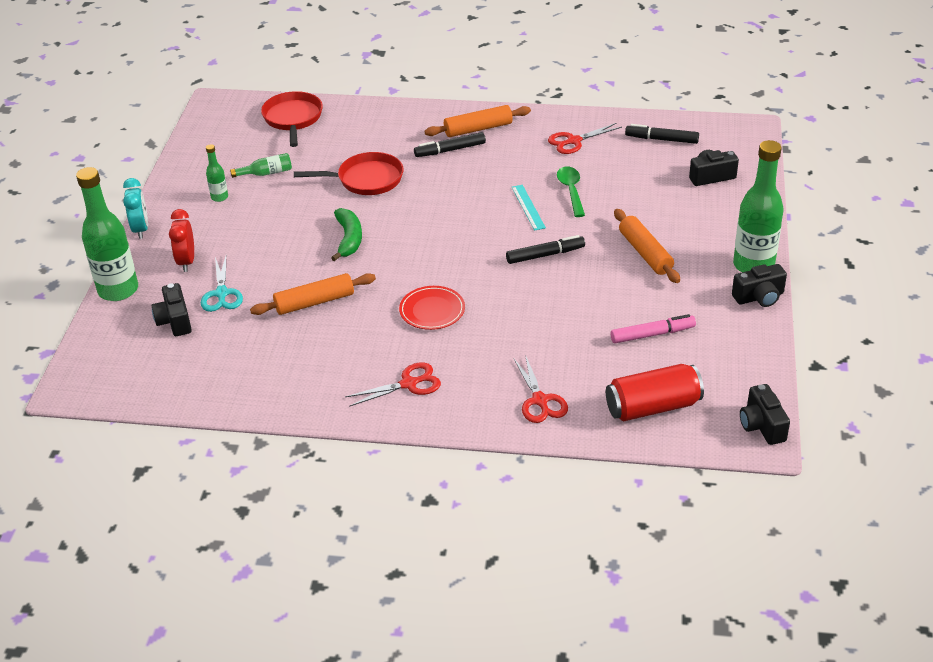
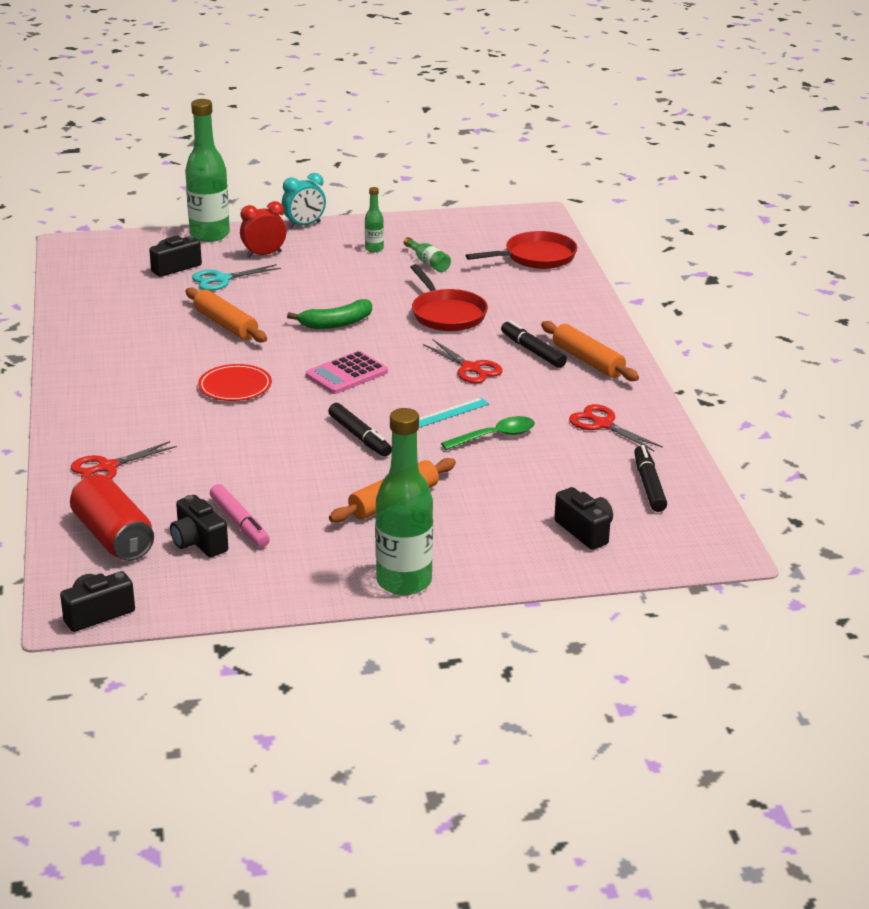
camera: 70 degrees right, 10 degrees down
(409, 384) = (115, 392): red scissors -> red scissors (470, 368)
(441, 246) = (347, 374): none -> pink calculator
(759, 297) = (339, 591): black camera -> black camera (198, 542)

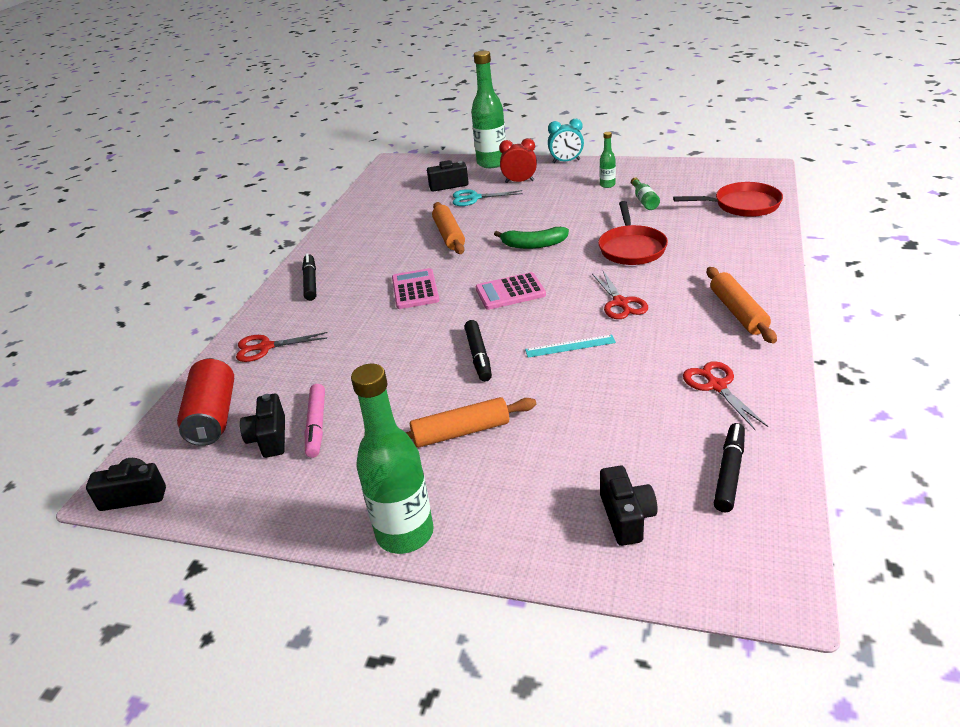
camera: 30 degrees right, 5 degrees up
(235, 386) = (415, 290): red plate -> pink calculator
(495, 436) = (600, 379): green spoon -> none
(533, 351) = (689, 294): black marker -> black marker (310, 282)

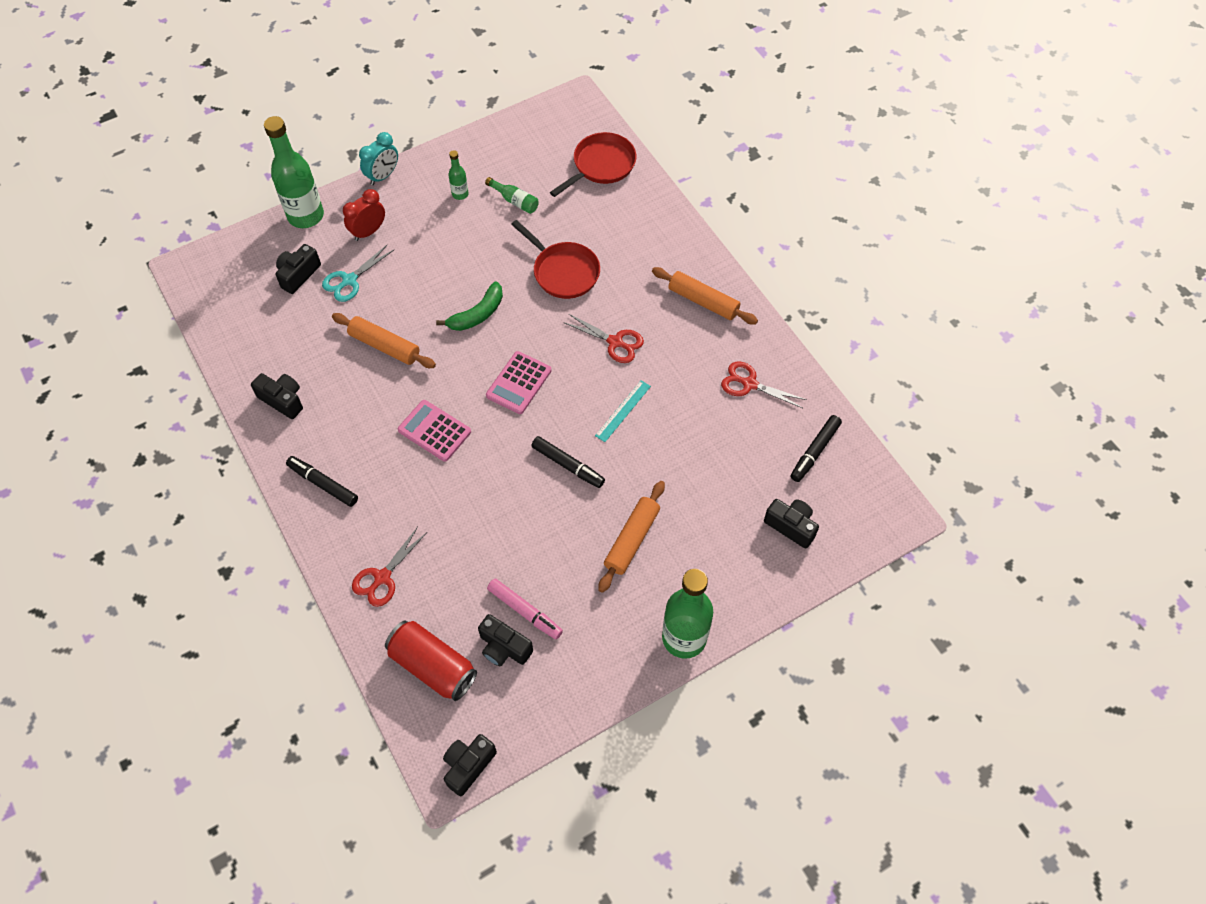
camera: 50 degrees left, 25 degrees up
(352, 234) = (283, 400): none -> black camera
(729, 472) = (814, 451): black marker -> black marker turned 120 degrees counterclockwise

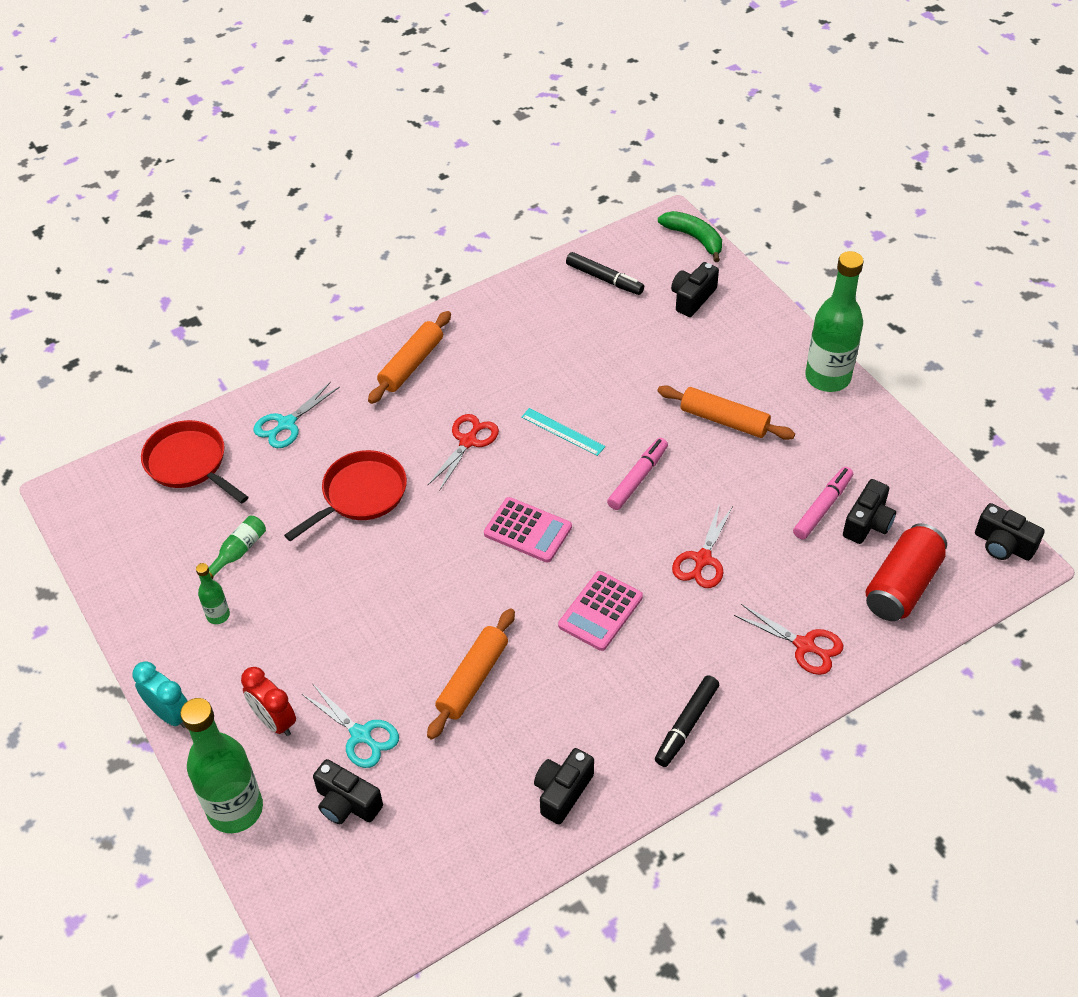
camera: 90 degrees left, 10 degrees down
(477, 314) = (423, 580): green banana -> green banana (694, 238)
(568, 465) = (638, 478): black marker -> pink marker
(638, 221) = (286, 424): none -> turquoise scissors
(749, 384) = (523, 327): red scissors -> red scissors (702, 559)

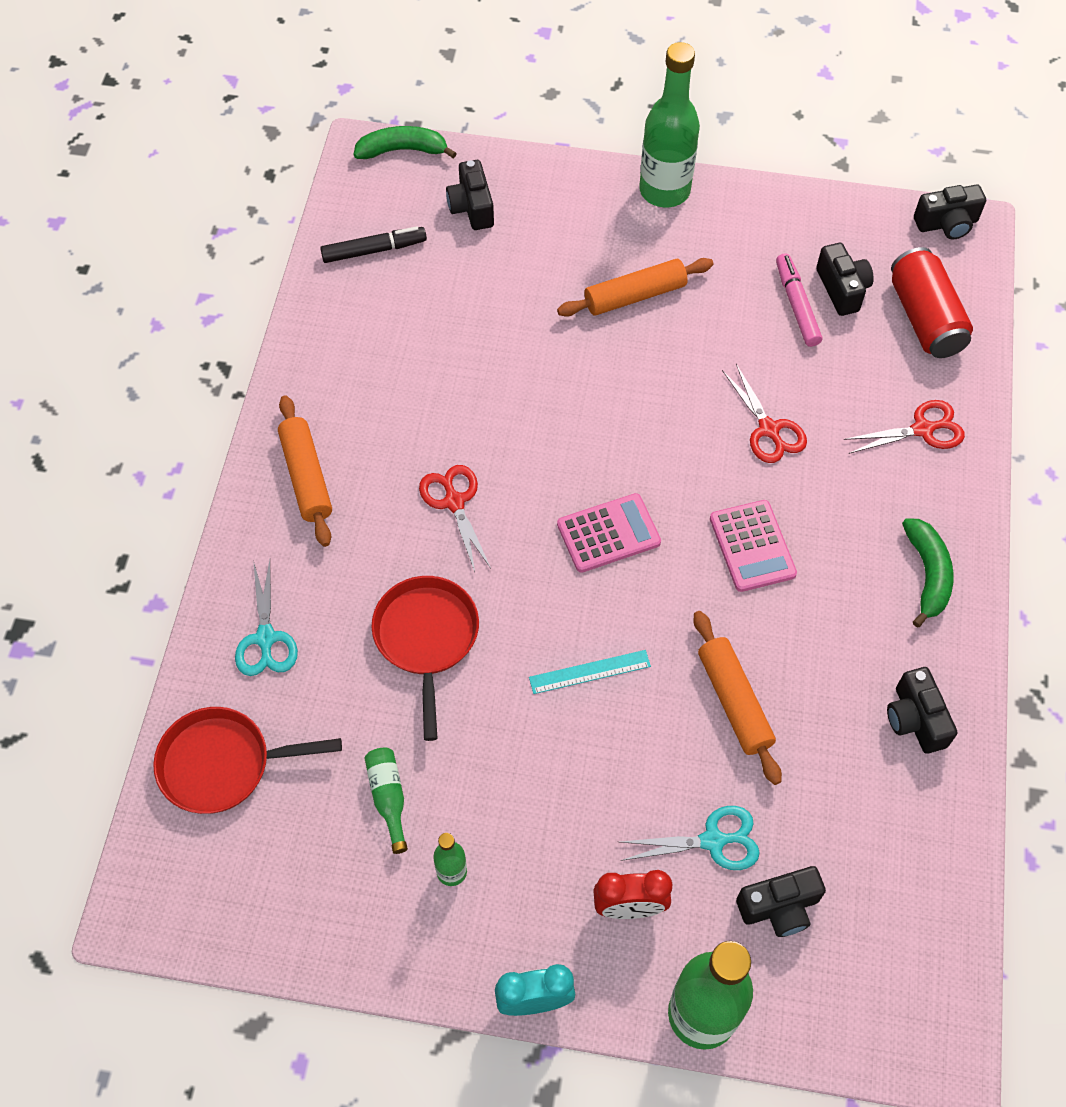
camera: 50 degrees left, 10 degrees up
(562, 432) = (522, 421): turquoise ruler -> turquoise ruler (589, 672)
(638, 478) = (634, 406): pink marker -> none
(686, 725) = (927, 574): black marker -> green banana

